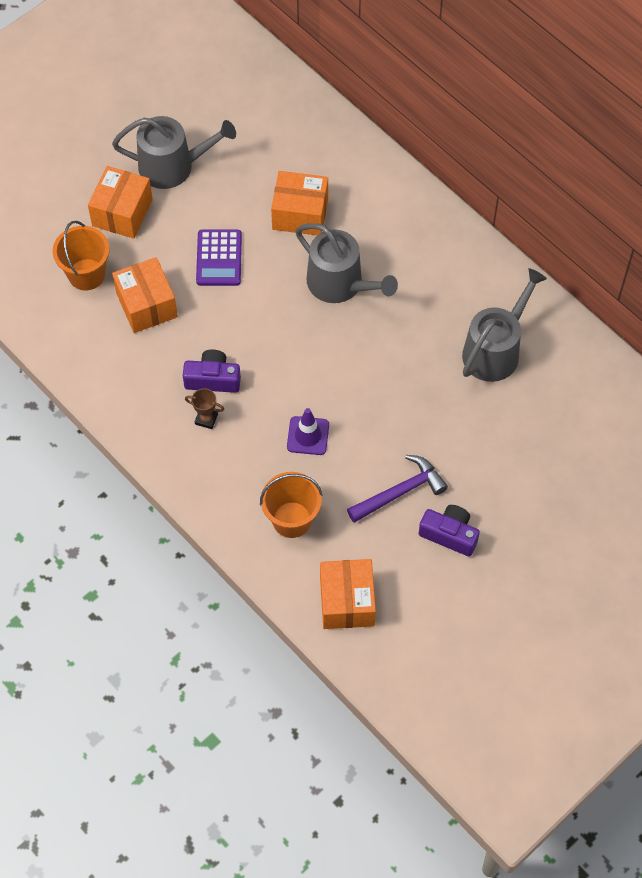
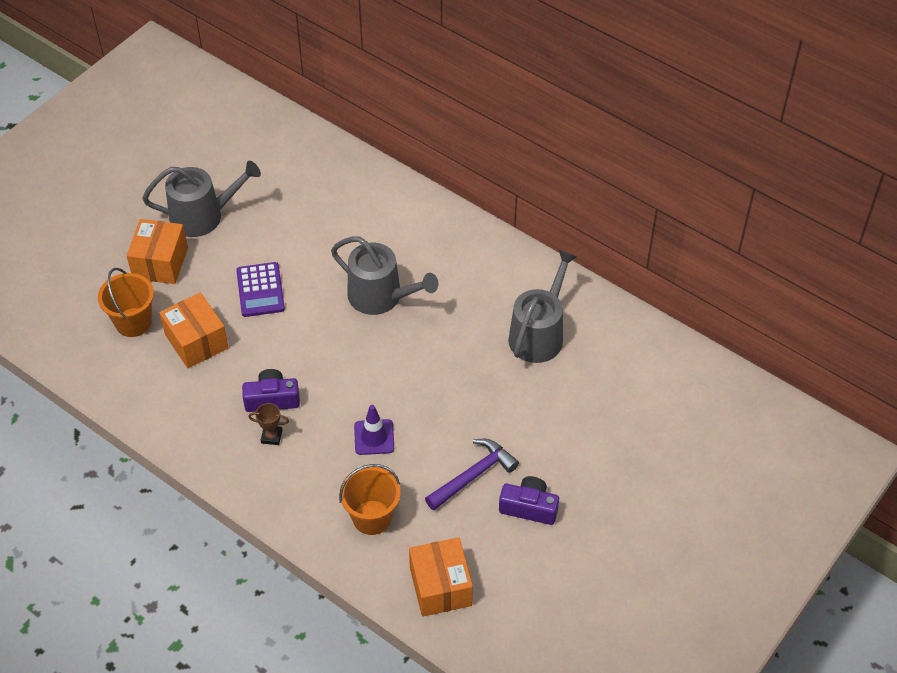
camera: 10 degrees left, 10 degrees down
(300, 214) = (331, 241): orange box -> none

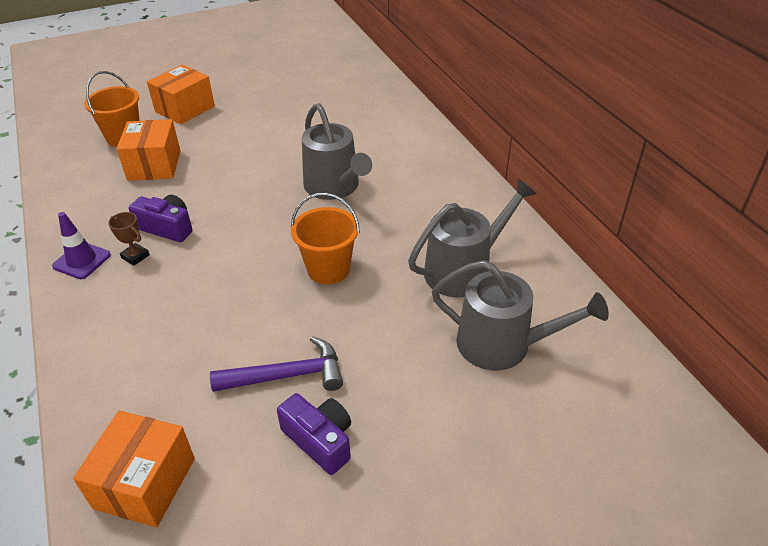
camera: 30 degrees right, 10 degrees down
(203, 216) = (246, 92): grey watering can -> grey watering can (502, 344)
(260, 290) = (239, 149): purple calculator -> none
(372, 517) = (148, 369): orange bucket -> orange bucket (328, 269)
(374, 437) = (222, 295): purple traffic cone -> purple traffic cone (82, 261)

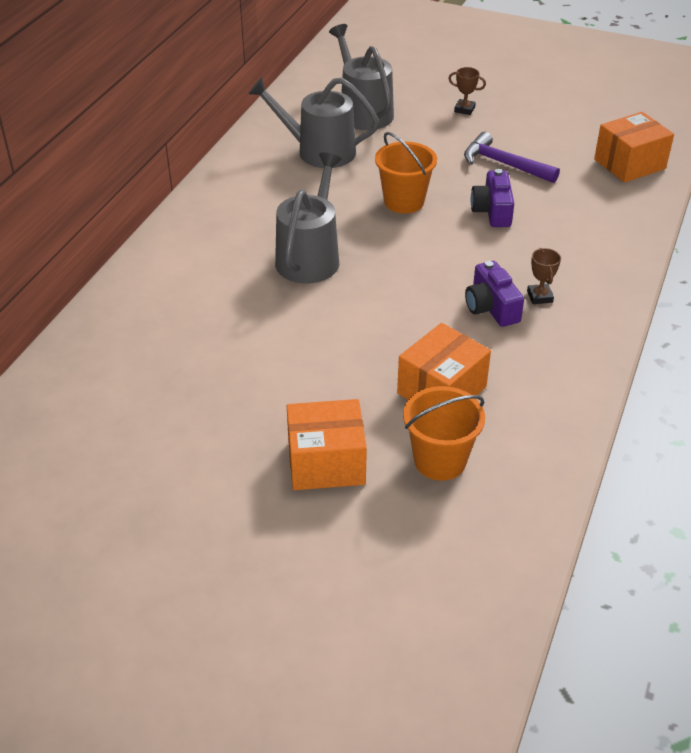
camera: 135 degrees left, 0 degrees up
(82, 261) = (588, 320): purple traffic cone -> none
(320, 440) = (518, 132): purple camera -> purple camera (492, 211)
(416, 433) = (464, 109): none -> brown trophy

